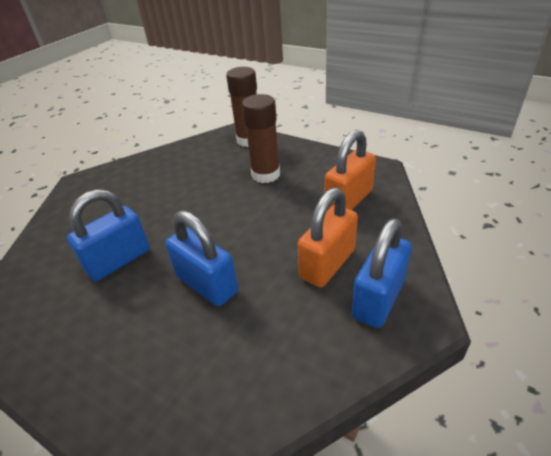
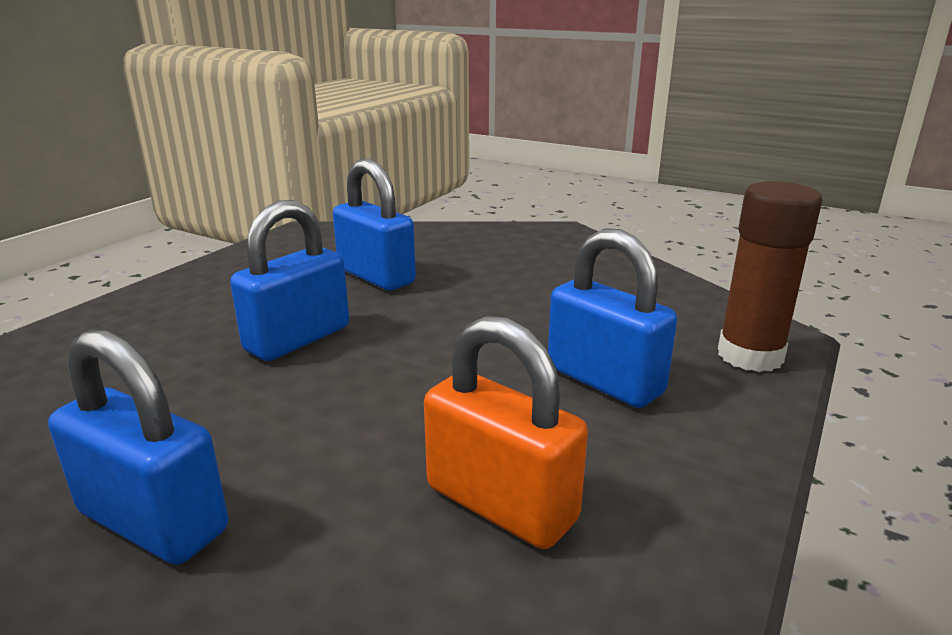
camera: 85 degrees right, 15 degrees down
(265, 174) = (604, 381): brown glue stick -> blue padlock
(327, 264) = (286, 457): orange padlock -> none

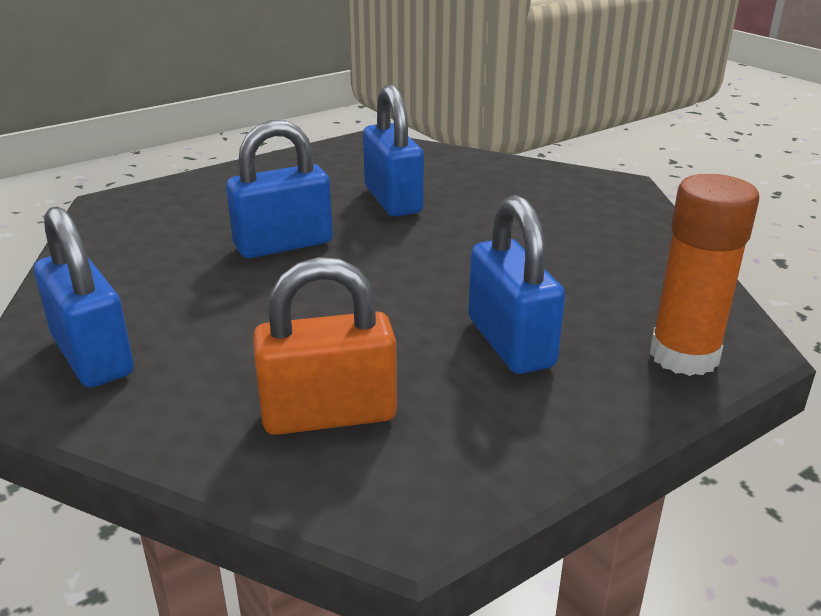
camera: 25 degrees right, 5 degrees up
(500, 504) = (329, 414): orange padlock -> orange padlock turned 75 degrees counterclockwise
(750, 355) = (684, 356): brown glue stick -> orange glue stick

